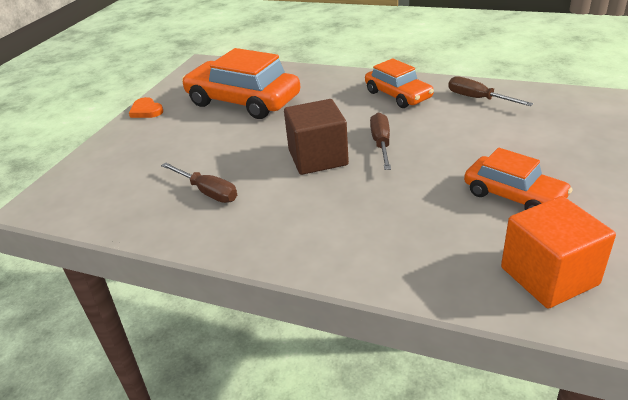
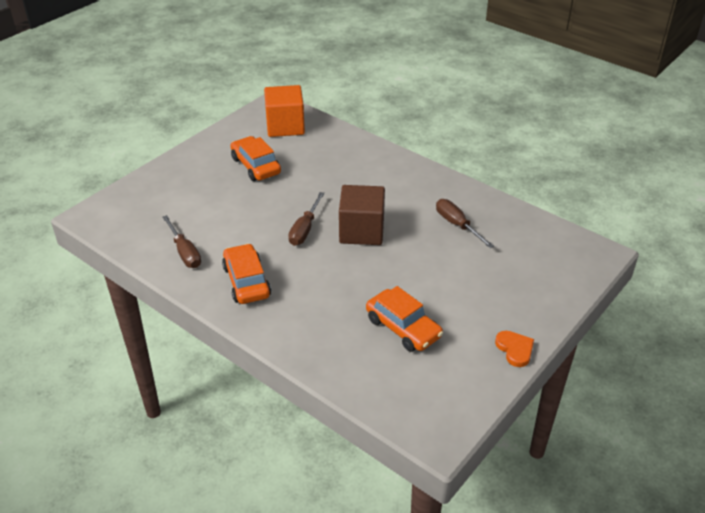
camera: 165 degrees left, 5 degrees up
(243, 101) = (403, 328): orange car -> orange car, size x0.61

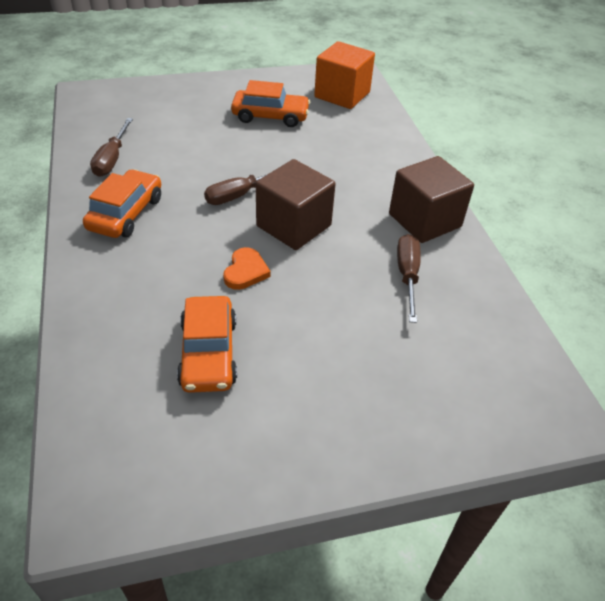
camera: 35 degrees right, 5 degrees up
(256, 166) = (270, 116): orange car -> orange car turned 90 degrees clockwise
(431, 187) = (424, 220): none -> brown cube
(515, 349) = (303, 468): orange heart -> orange heart (245, 271)

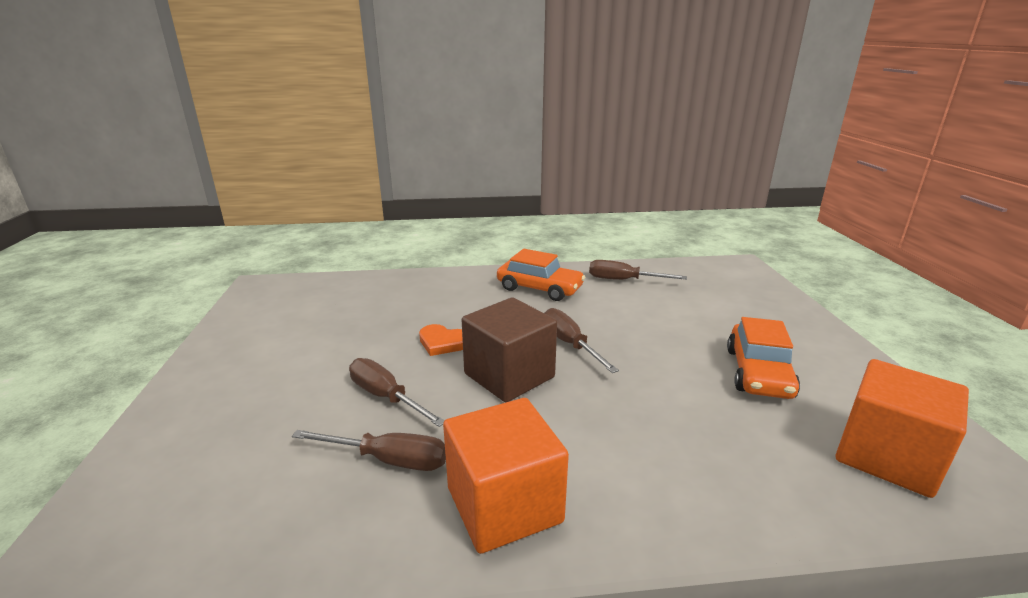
camera: 100 degrees right, 20 degrees down
(208, 353) = (352, 323): orange car -> none
(338, 293) = (386, 397): none -> brown screwdriver
(424, 220) = (504, 505): brown cube -> orange cube

